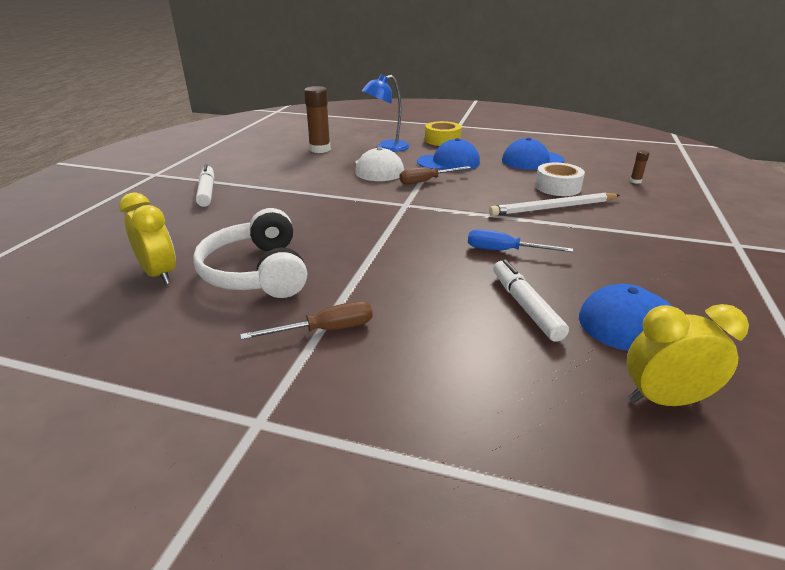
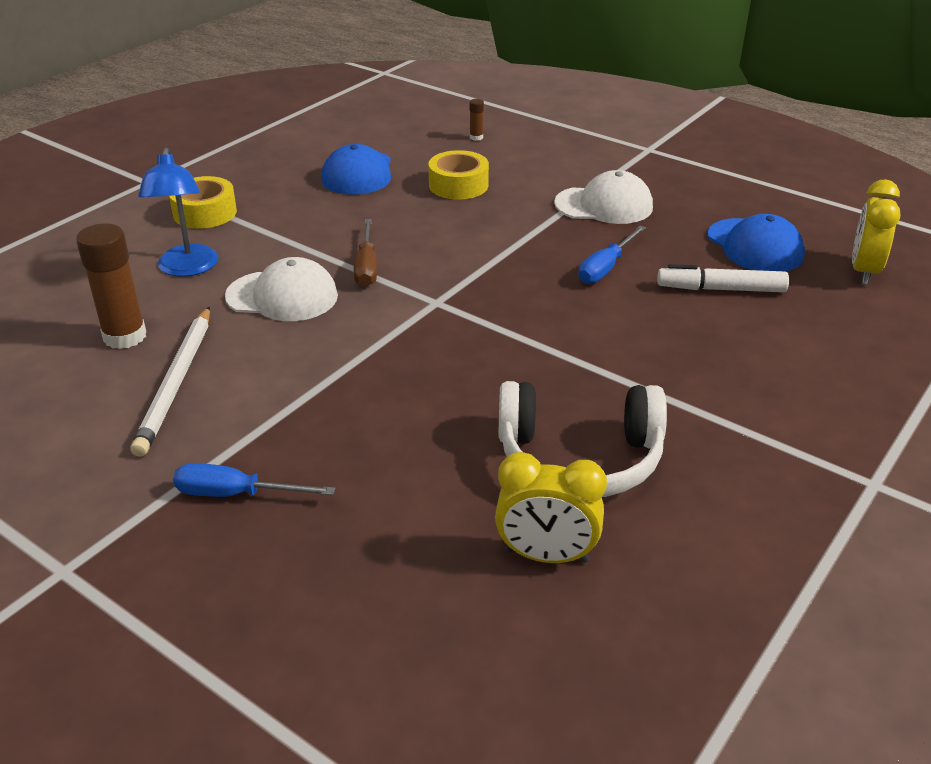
camera: 70 degrees left, 5 degrees up
(159, 274) = (546, 556): yellow clock -> yellow clock turned 150 degrees counterclockwise
(207, 192) = (236, 494): white marker -> blue screwdriver
(325, 330) = (731, 420): brown screwdriver -> none
(449, 162) = (308, 232): blue cap -> none
(553, 208) = (515, 207): white pencil -> white pencil (177, 382)
(557, 187) = (458, 185): white tape -> yellow tape
(602, 238) = (604, 205): none -> white cap

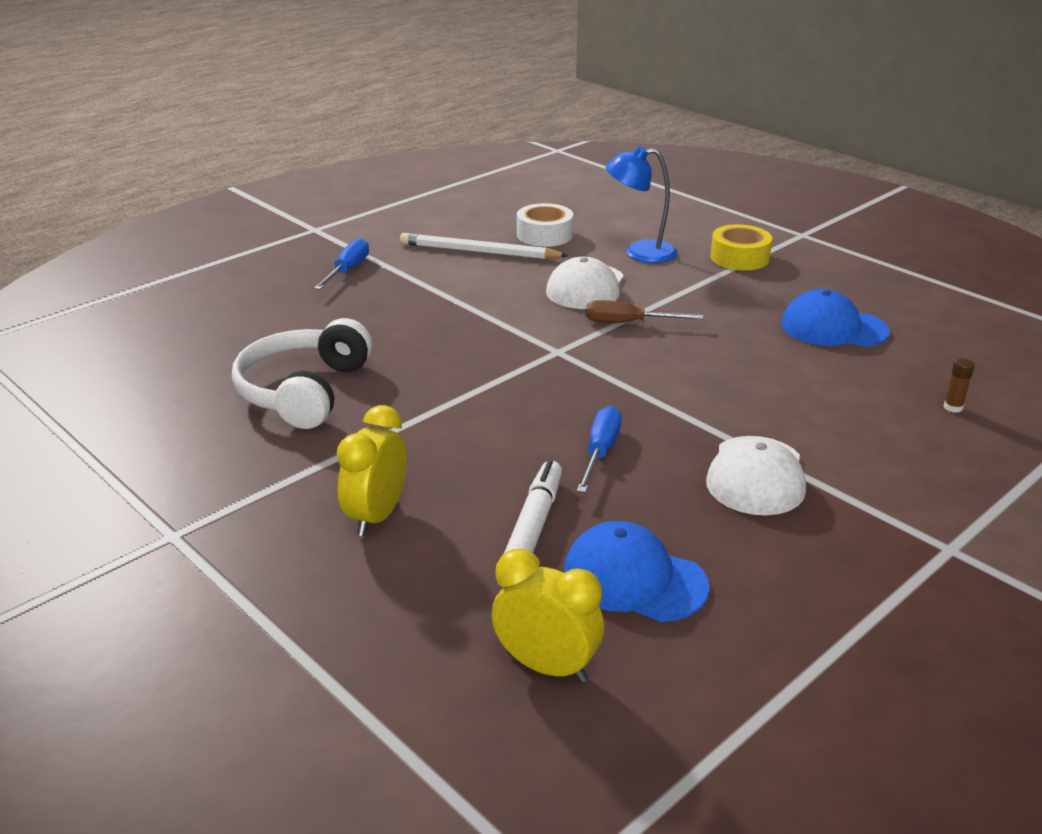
camera: 100 degrees right, 5 degrees down
(125, 336) = (544, 235): brown glue stick -> white tape
(458, 185) = (807, 383): yellow tape -> none
(546, 556) = (215, 364): yellow clock -> yellow clock (376, 516)
(606, 268) = (600, 452): blue screwdriver -> blue screwdriver turned 60 degrees clockwise
(755, 246) = (634, 579): blue cap -> blue cap turned 45 degrees clockwise

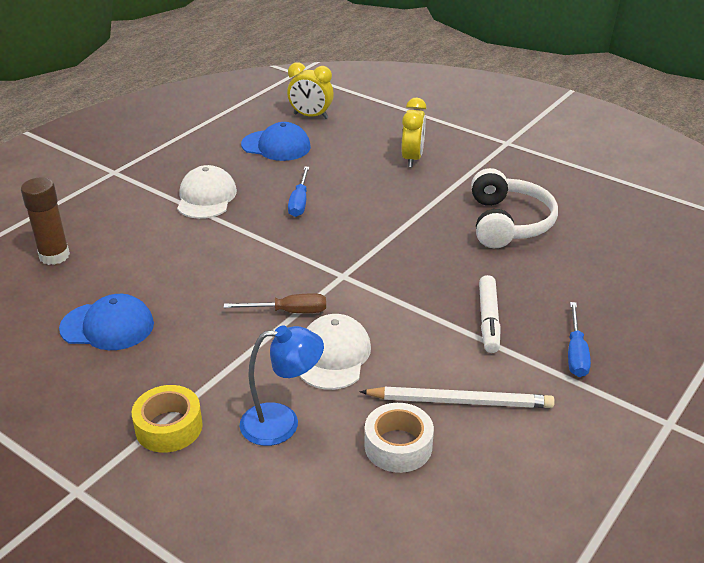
camera: 170 degrees right, 5 degrees up
(534, 524) = (329, 163): white marker -> white marker (488, 319)
(953, 407) = (54, 256): brown glue stick -> brown glue stick, size x2.25

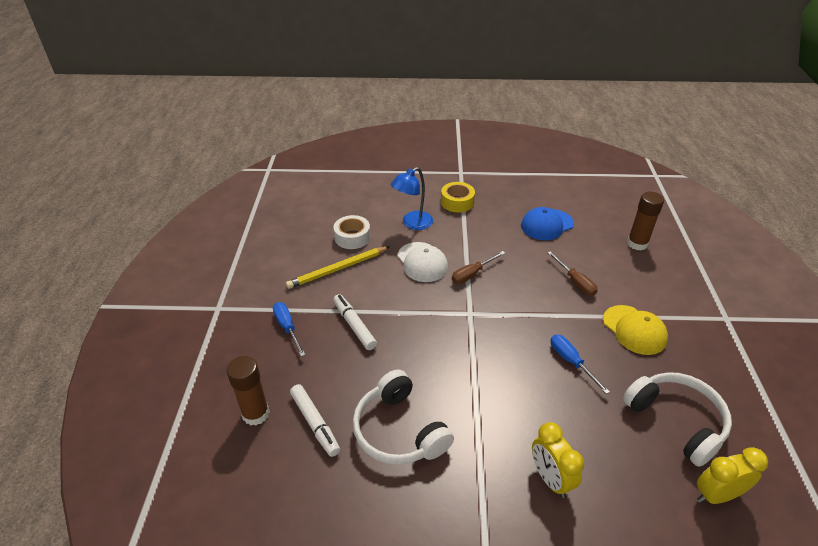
camera: 145 degrees right, 5 degrees up
(189, 253) = (575, 282): none -> brown screwdriver
(206, 197) = (634, 330): white cap -> yellow cap
(276, 146) = (676, 421): blue cap -> white headphones
(460, 401) = (337, 269): white pencil -> yellow pencil
(586, 257) = (315, 423): none -> white marker
(646, 286) = (255, 414): none -> brown glue stick

